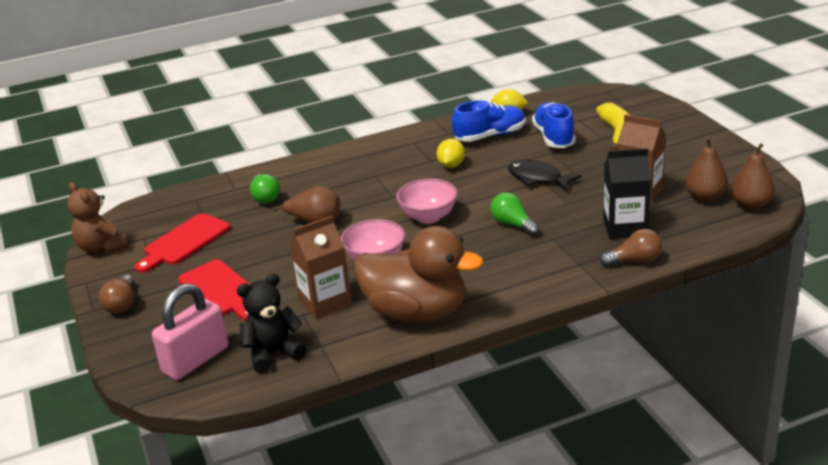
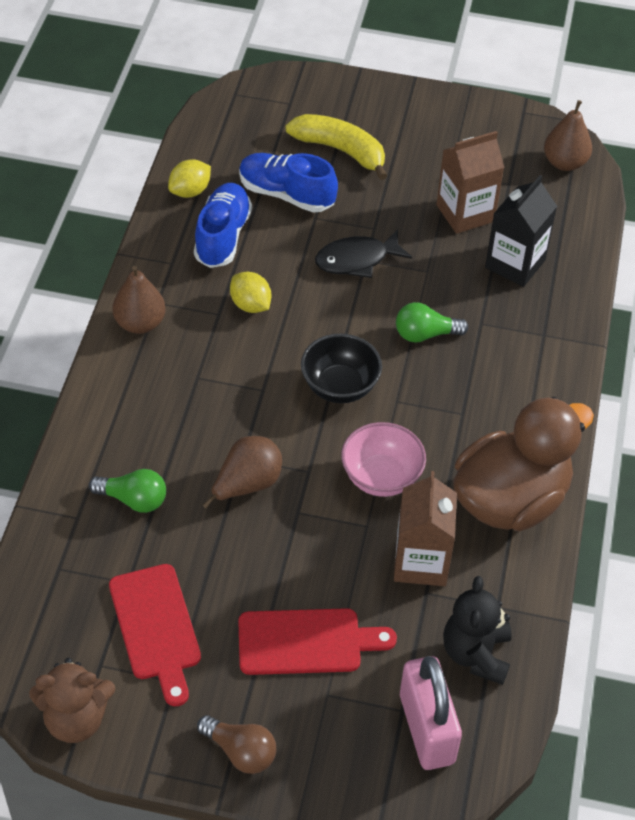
camera: 60 degrees left, 20 degrees up
(428, 217) = (339, 387): pink bowl -> black bowl
(634, 261) = (576, 296): brown light bulb -> none
(705, 197) = (521, 179): brown pear -> brown pear (140, 323)

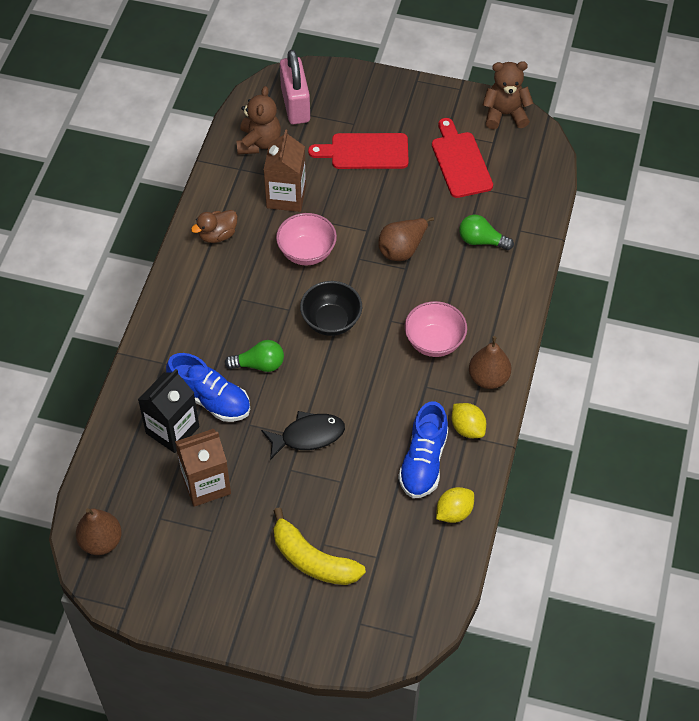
camera: 175 degrees left, 5 degrees up
(206, 364) = (434, 342): none -> pink bowl
(240, 752) = (406, 96): brown light bulb -> none
(250, 305) = (399, 394): yellow lemon -> yellow lemon (467, 428)
(286, 194) = (366, 507): blue shoe -> blue shoe (210, 399)
(476, 654) = (259, 142): black teddy bear -> brown teddy bear
(510, 500) = (217, 235): brown duck -> brown duck, size x0.45

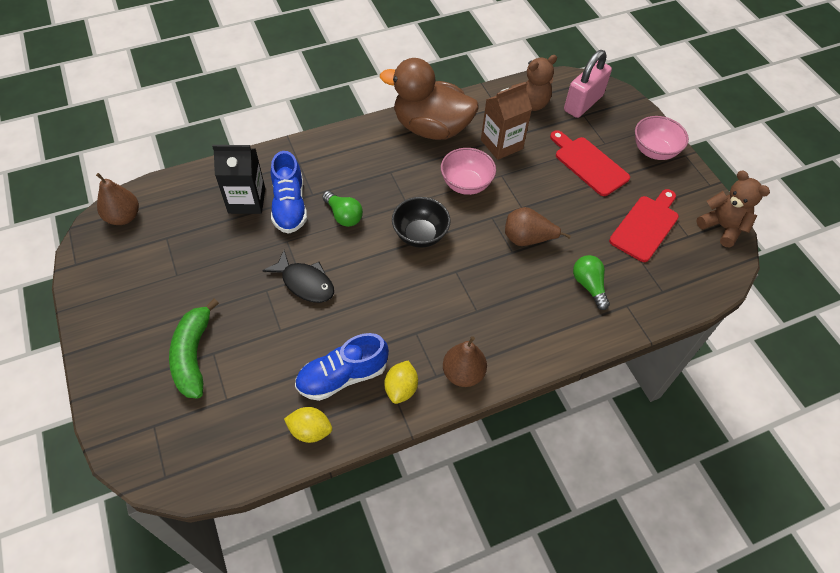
camera: 50 degrees right, 0 degrees up
(206, 484) = (215, 247): brown carton -> none
(217, 235) = (431, 128): brown duck -> brown duck, size x2.24
(312, 560) = (193, 355): yellow banana -> green banana
(434, 342) = (463, 313): pink bowl -> pink bowl (654, 151)

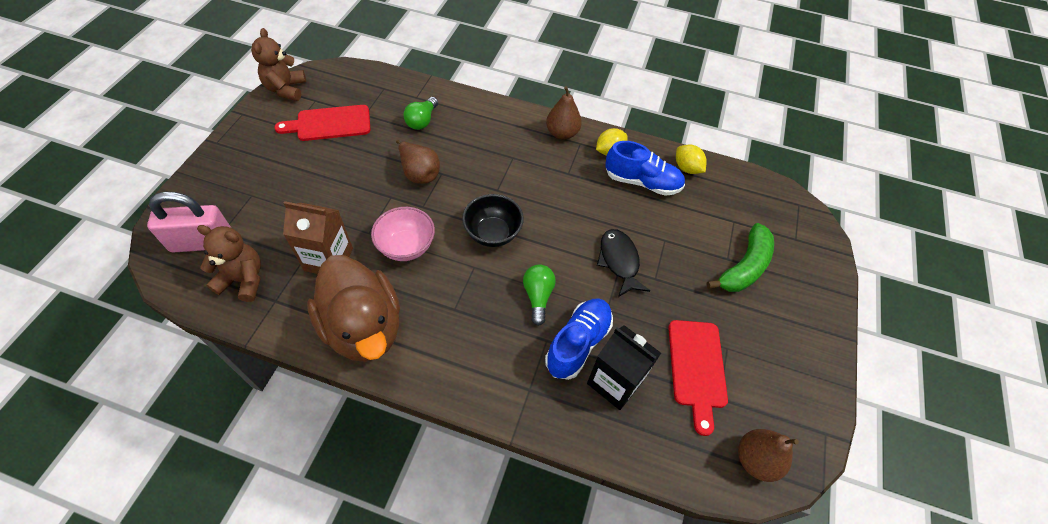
camera: 140 degrees left, 0 degrees up
(588, 164) = (291, 189): red cutting board -> red cutting board (696, 368)
(654, 151) = (230, 161): pink bowl -> none

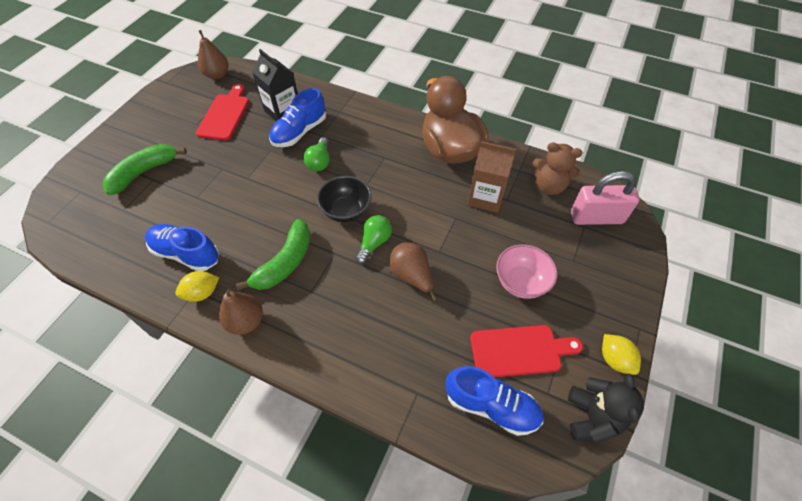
camera: 170 degrees left, 0 degrees up
(286, 89) = (592, 417): brown teddy bear -> black teddy bear
(361, 92) = (491, 406): none -> blue shoe
(406, 247) = (422, 204): pink bowl -> pink bowl (521, 282)
(422, 121) = (409, 350): green light bulb -> green light bulb (374, 243)
(543, 179) = (285, 263): none -> green banana
(619, 261) = (245, 182): black fish -> none
(687, 168) = (130, 267): yellow lemon -> yellow lemon (614, 359)

